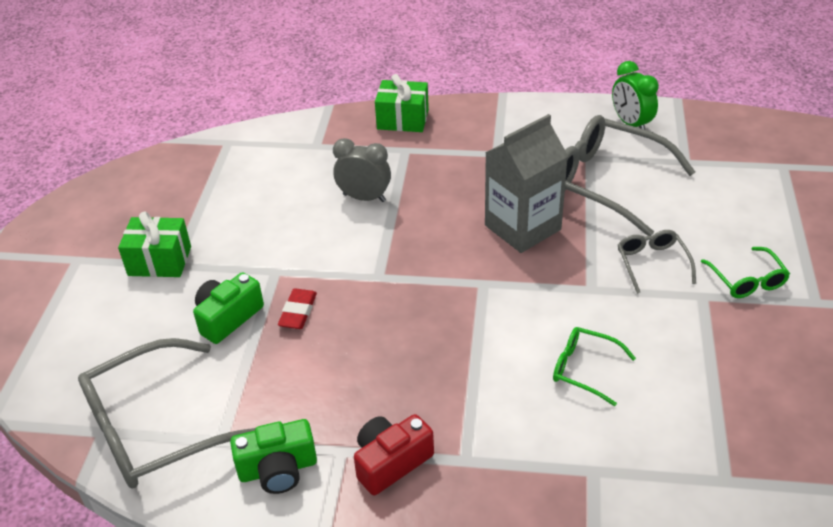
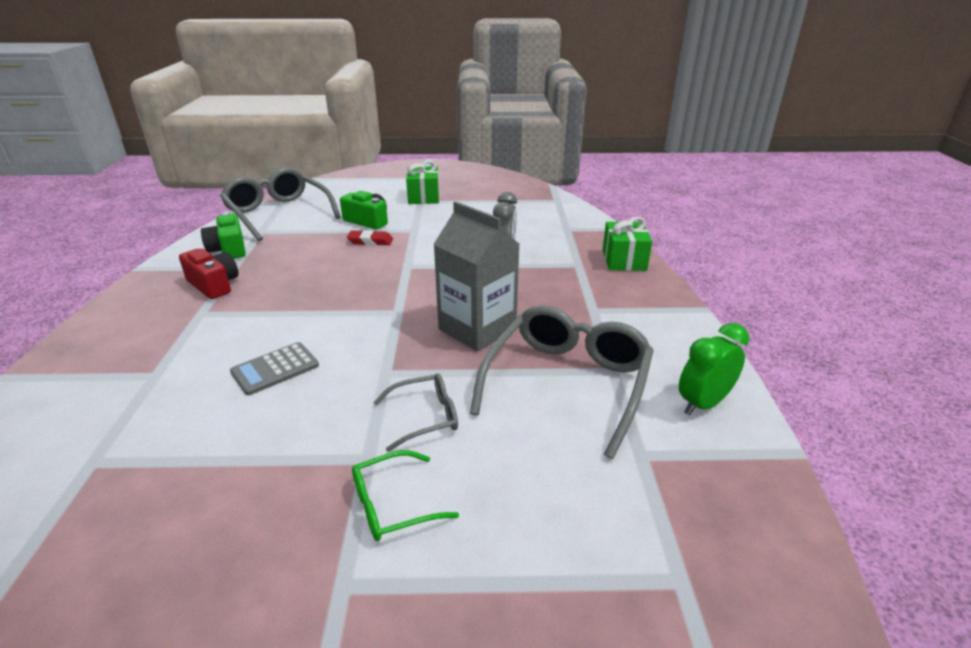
camera: 80 degrees right, 10 degrees down
(584, 369) = (275, 369): green glasses -> grey calculator

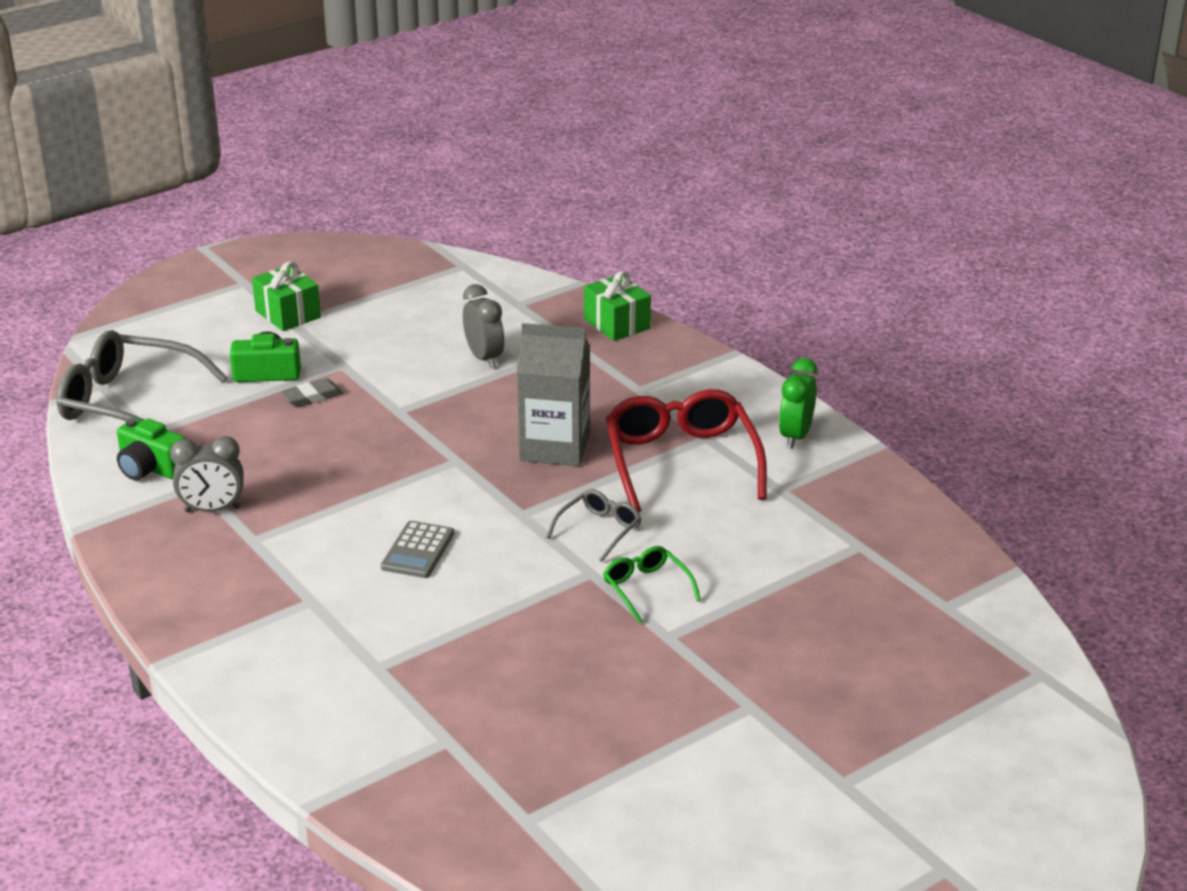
camera: 35 degrees left, 0 degrees up
(214, 285) = (212, 509): red camera -> grey clock
(370, 241) = (312, 397): red eraser -> grey eraser
(392, 505) = (646, 588): green glasses -> green glasses turned 120 degrees clockwise
(567, 382) = (681, 461): grey glasses -> red glasses

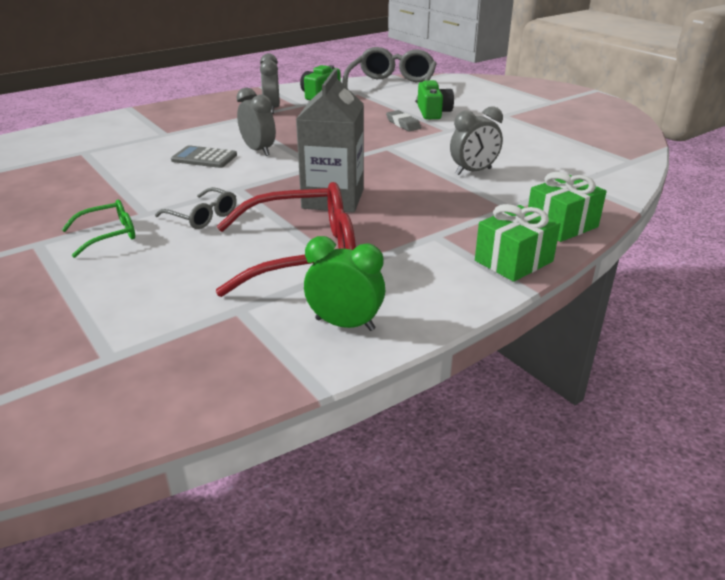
camera: 90 degrees right, 0 degrees up
(288, 314) = (514, 113): green gift -> green gift (513, 261)
(396, 508) = (258, 150): none -> grey clock

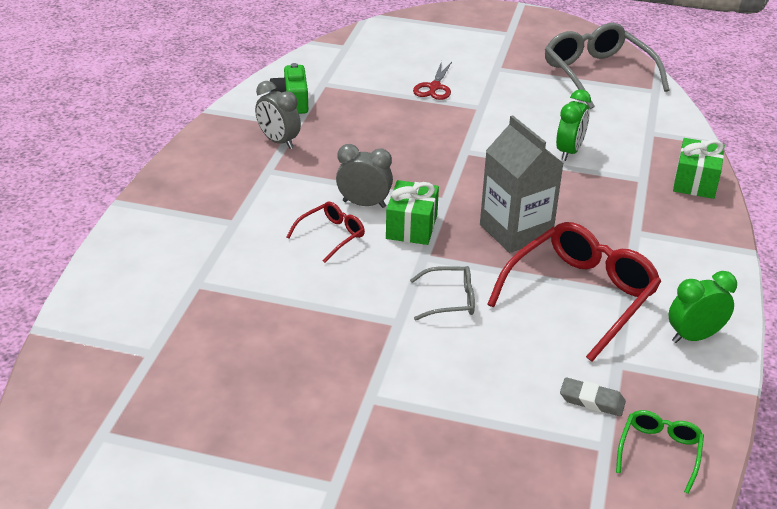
camera: 40 degrees left, 5 degrees up
(109, 235) = (411, 357): green glasses -> green glasses (659, 451)
(204, 158) = (331, 236): grey calculator -> red glasses
(391, 87) = (341, 62): grey glasses -> grey glasses (597, 74)
(403, 124) = (433, 114): grey eraser -> grey eraser (592, 400)
(433, 112) = (434, 87): green camera -> red scissors
(473, 171) = (569, 152): grey clock -> green clock
(513, 261) = (711, 230): green gift -> green gift (411, 227)

